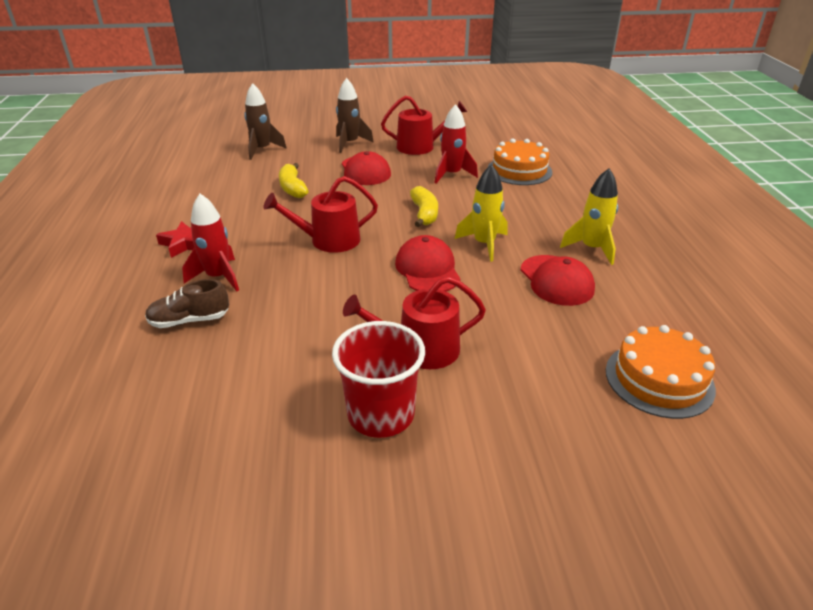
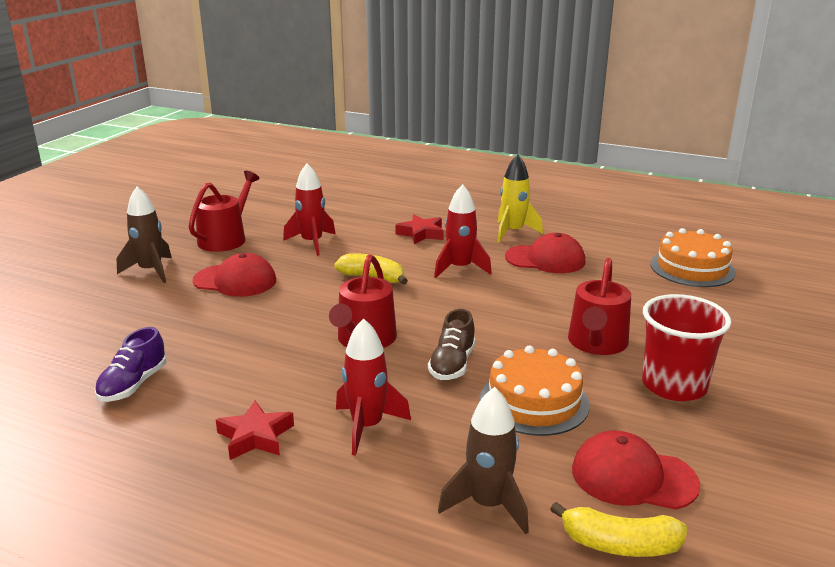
camera: 60 degrees left, 10 degrees down
(189, 320) = (443, 464): brown shoe -> brown shoe (452, 364)
(217, 189) = (133, 385): none -> purple shoe
(262, 150) = (67, 328): brown rocket -> brown rocket (488, 505)
(293, 188) = (212, 332): yellow banana -> yellow banana (620, 544)
(427, 269) = (475, 305): red cap -> red cap (633, 477)
(484, 244) = (460, 268): yellow rocket -> red rocket
(519, 170) = (348, 214): orange cake -> orange cake (534, 401)
(526, 209) = (421, 234): none -> red star

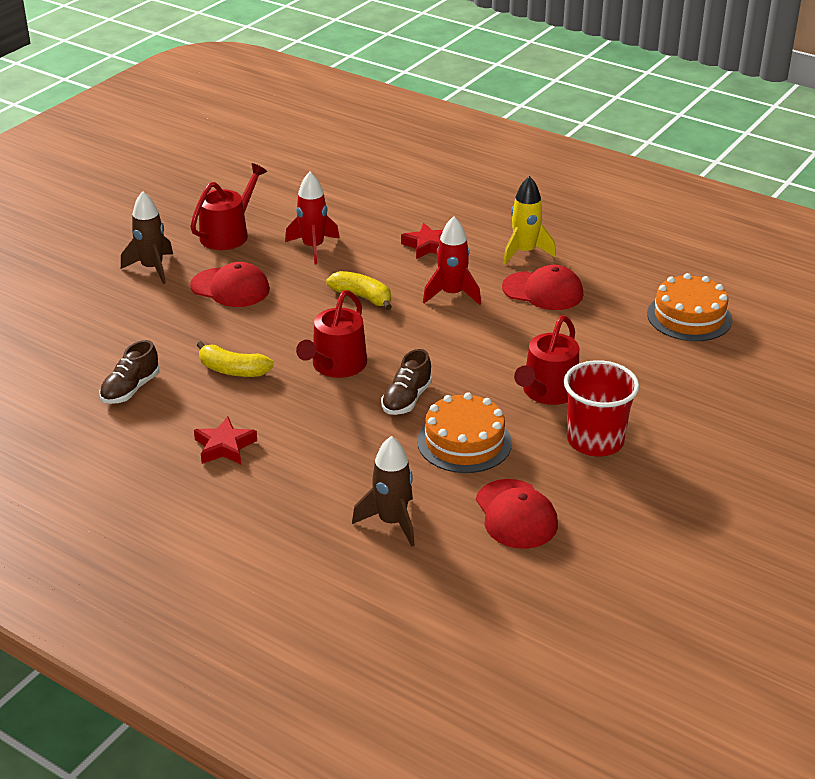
camera: 10 degrees right, 10 degrees up
(133, 385) = (130, 389): purple shoe -> brown shoe
(367, 427) = (316, 448): red rocket -> none
(620, 544) = (479, 562): yellow banana -> yellow banana (233, 370)
(633, 477) = (516, 514): red cap -> red cap turned 135 degrees counterclockwise

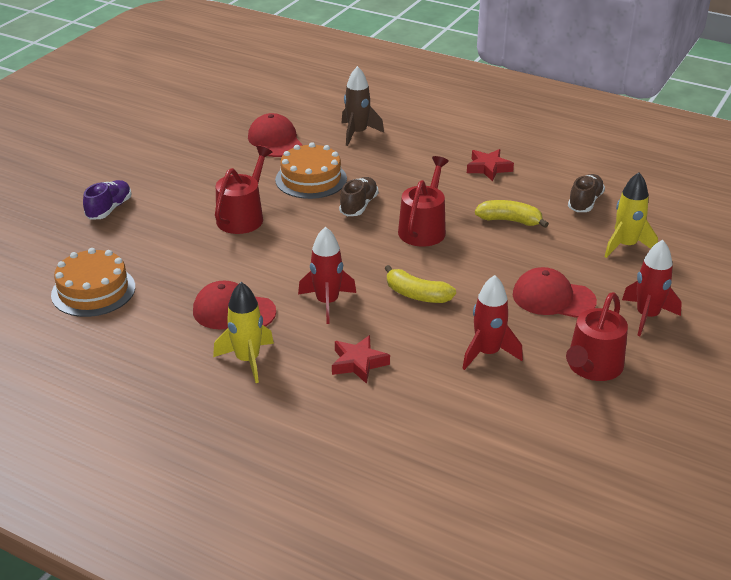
camera: 175 degrees right, 0 degrees up
(121, 334) = (626, 246): none -> yellow rocket
(152, 268) = (647, 316): brown rocket -> red rocket
(595, 441) = (211, 184): red cup -> none
(714, 411) = (109, 209): none -> purple shoe

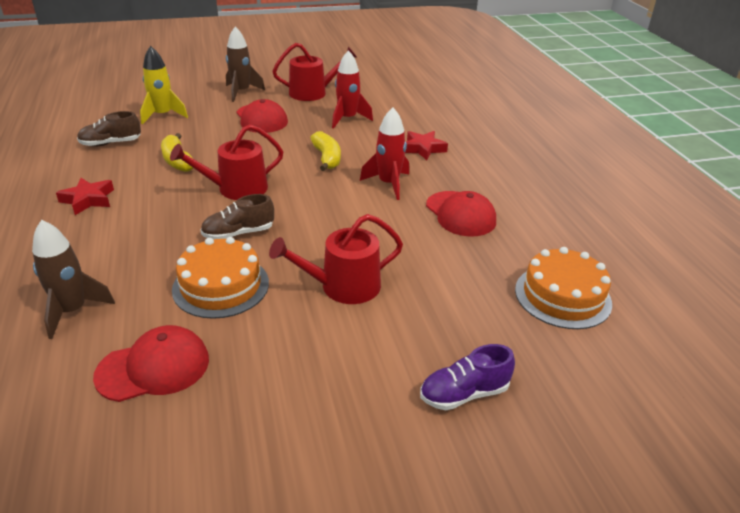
camera: 135 degrees left, 0 degrees up
(247, 360) = (488, 183): yellow rocket -> none
(275, 140) = (154, 367): red cap -> red cap turned 135 degrees counterclockwise
(647, 316) = (241, 92): red rocket -> brown rocket

